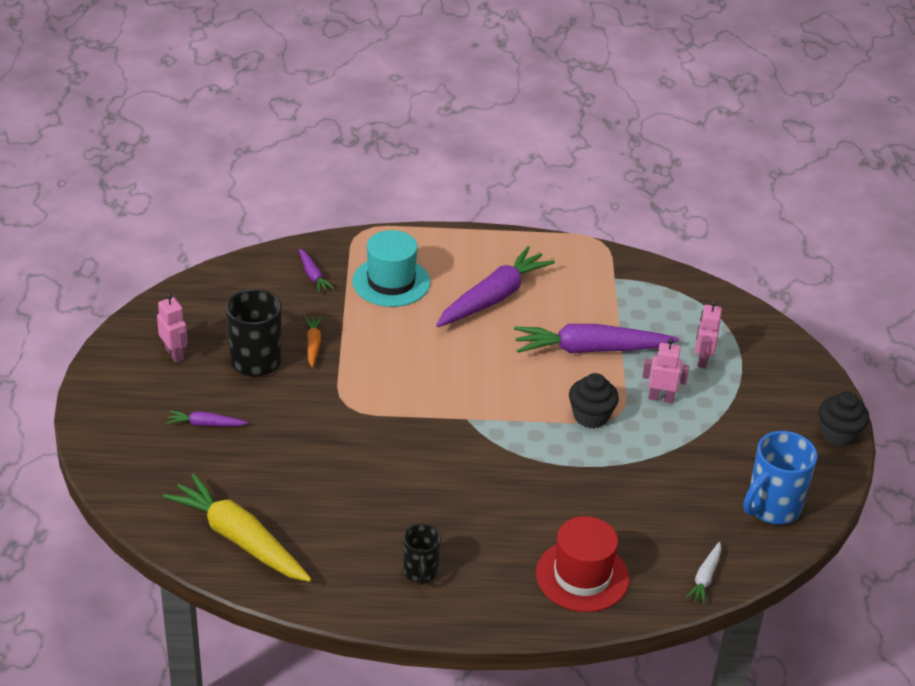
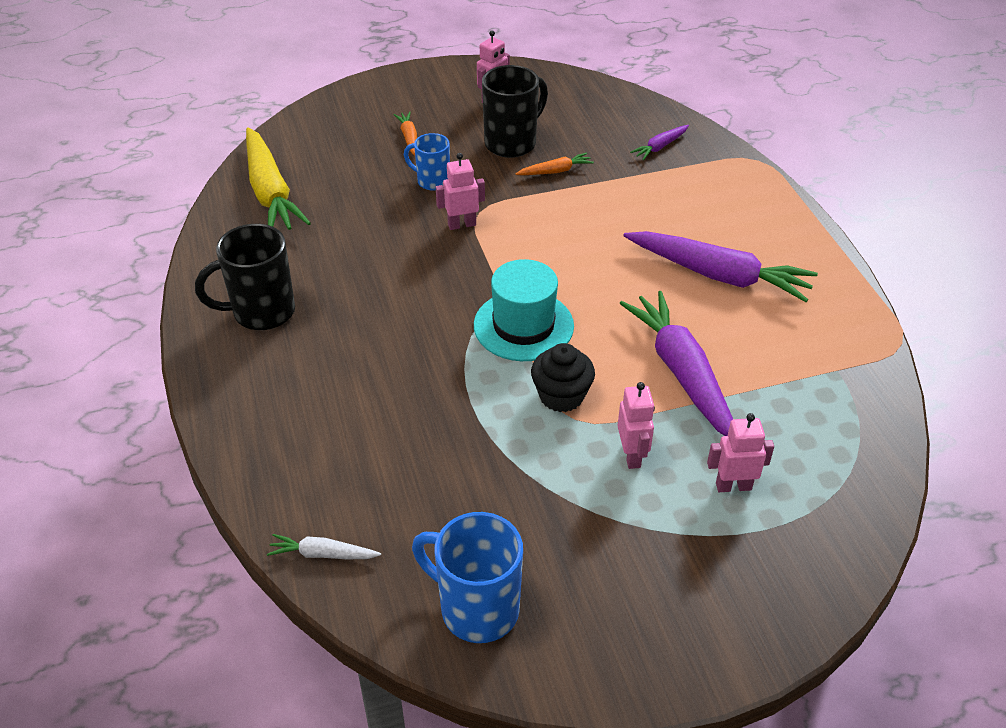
camera: 75 degrees right, 5 degrees up
(205, 424) = (409, 138): purple carrot -> orange carrot
(239, 539) = (270, 192): yellow carrot -> yellow carrot turned 135 degrees clockwise
(285, 424) = (432, 181): none -> blue mug
(359, 420) = (462, 224): none -> pink robot
(391, 282) = (689, 197): turquoise hat -> turquoise hat (523, 326)
(420, 572) = (261, 312): black mug -> black mug, size x1.65
(582, 576) = (292, 437): red hat -> none
(838, 434) = (668, 673): black cupcake -> none

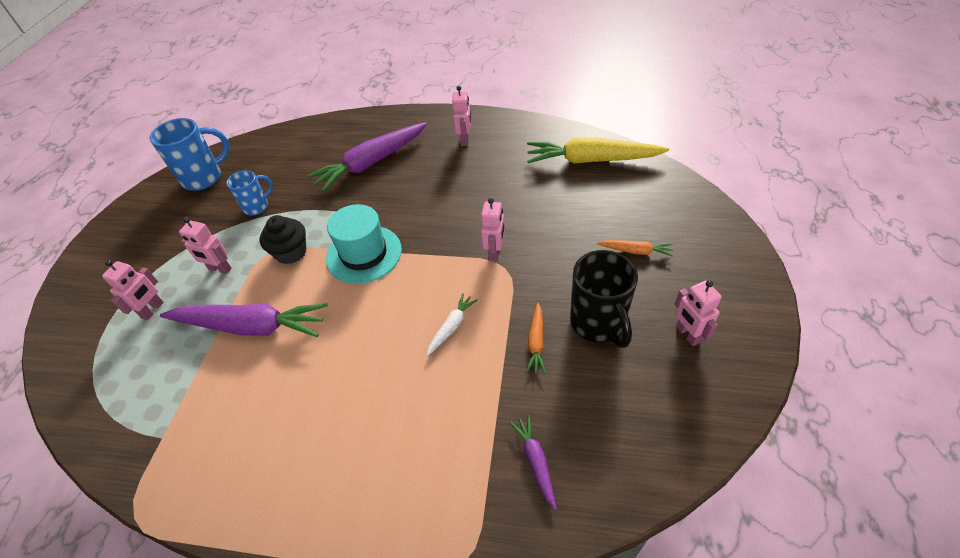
camera: 120 degrees right, 5 degrees up
(261, 312) = (465, 140): black mug -> pink robot
(323, 554) = (281, 137): white carrot -> white carrot (451, 327)
(432, 181) = (562, 250): blue mug -> blue mug (257, 206)
(718, 275) = (319, 408): purple carrot -> purple carrot (371, 163)

